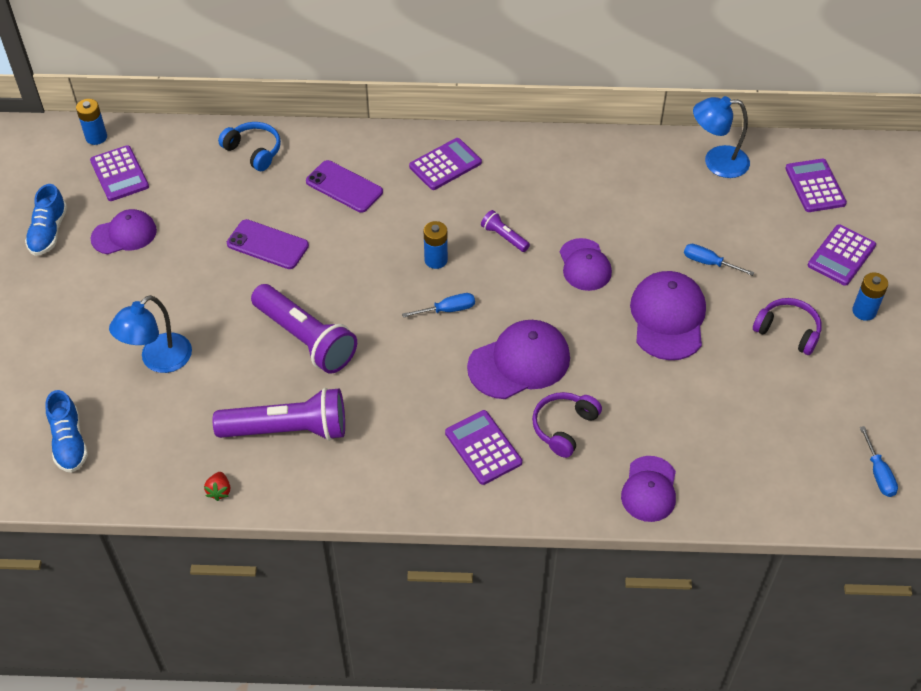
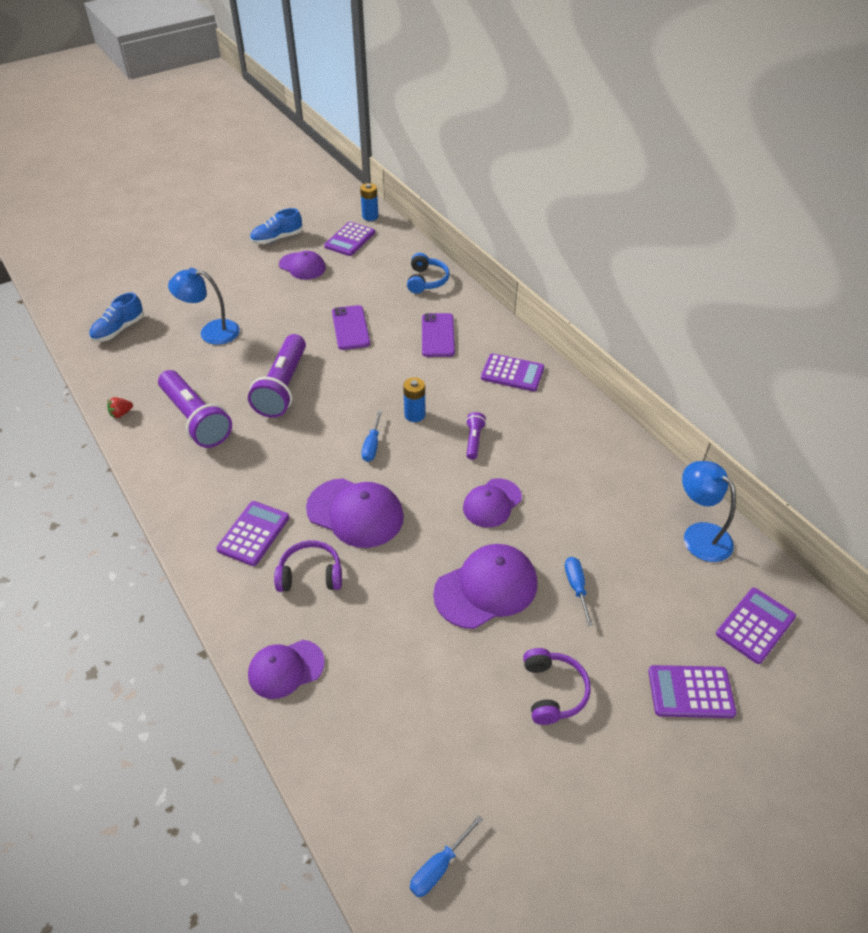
camera: 55 degrees right, 5 degrees down
(447, 310) = (372, 445): blue screwdriver -> blue screwdriver turned 60 degrees clockwise
(864, 311) = (638, 748): blue battery -> none

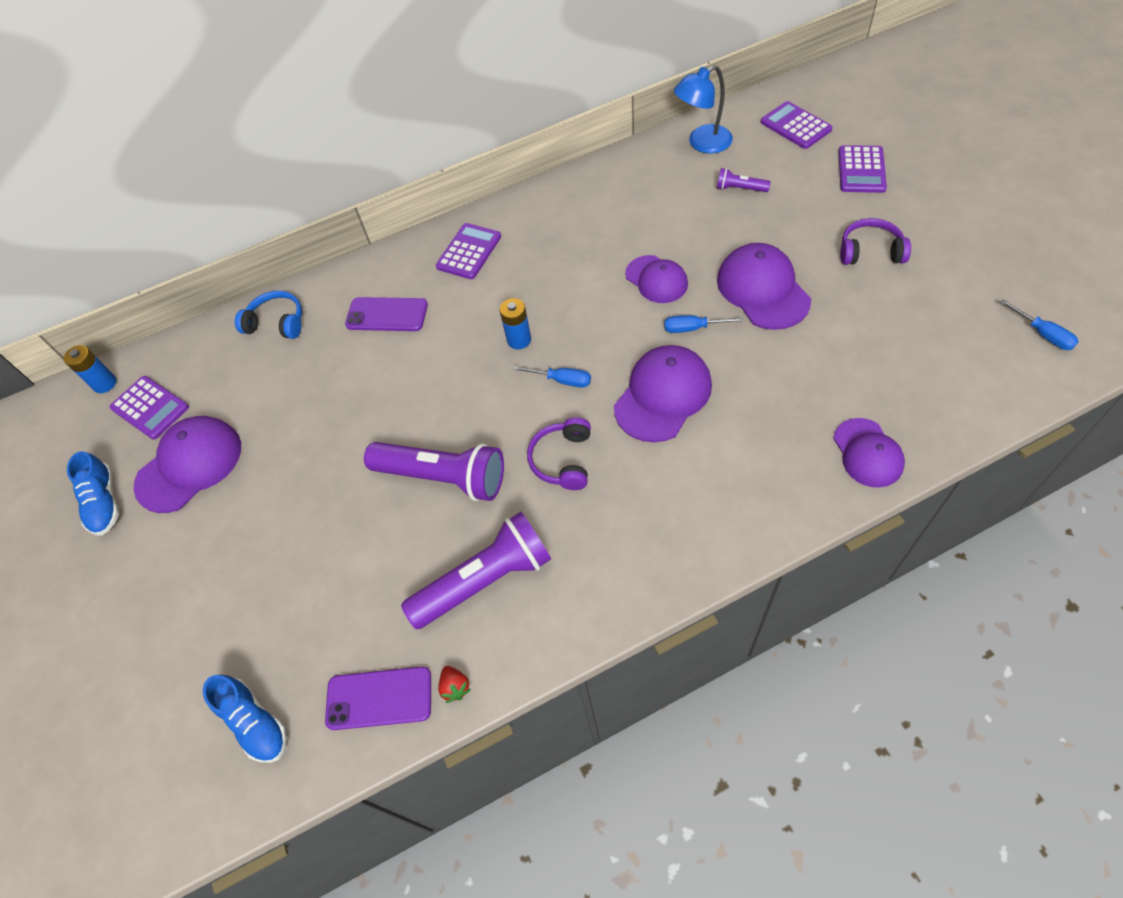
camera: 75 degrees left, 10 degrees up
(211, 332) = (303, 578): blue lamp -> none
(253, 533) = (689, 495): purple calculator -> none
(302, 266) = (189, 465): purple cap -> purple cap, size x1.52
(310, 574) = (747, 435): purple headphones -> purple headphones (563, 460)
(350, 328) = (346, 404): purple phone -> purple phone (379, 698)
(474, 440) = (567, 289): purple flashlight -> purple flashlight (740, 189)
(576, 587) = (760, 227): blue screwdriver -> blue screwdriver (693, 328)

